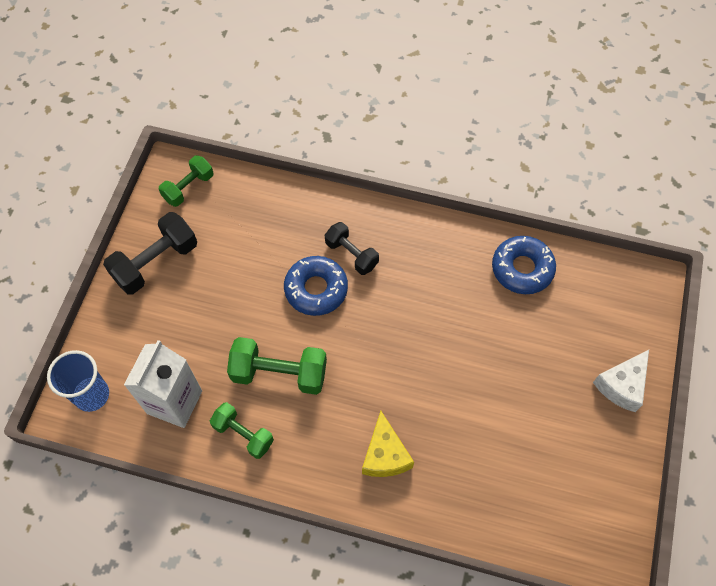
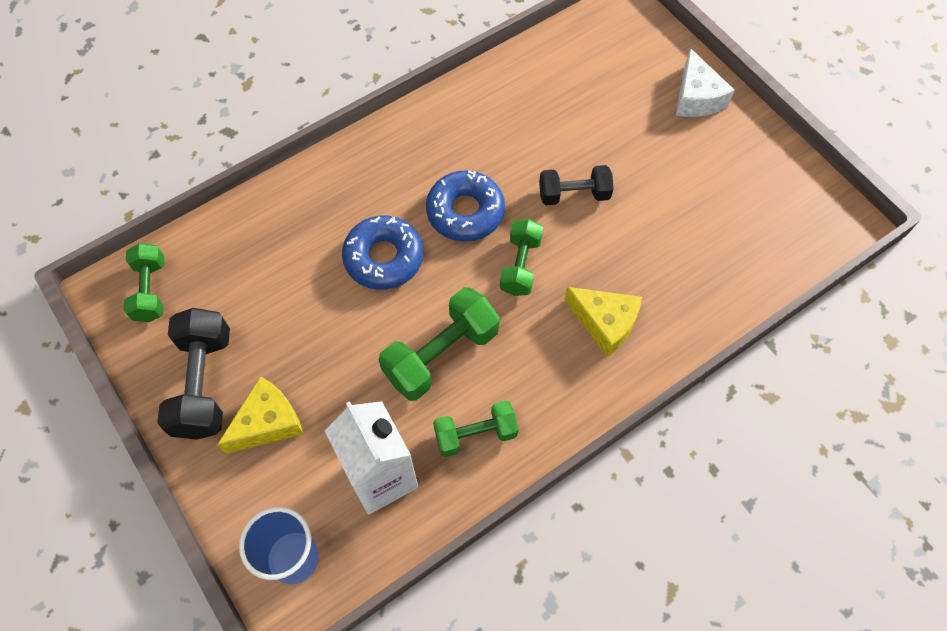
camera: 50 degrees left, 0 degrees up
(159, 315) = (268, 422): none -> yellow cheese
(351, 254) = (377, 202): black dumbbell -> black dumbbell (574, 195)
(381, 372) = (520, 265): none -> green dumbbell
(522, 269) = (525, 84): blue donut -> blue donut (465, 212)

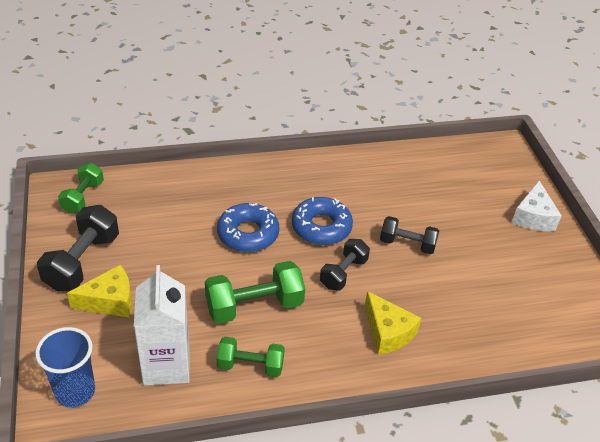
camera: 20 degrees right, 20 degrees down
(520, 265) = (343, 273): green dumbbell -> black dumbbell

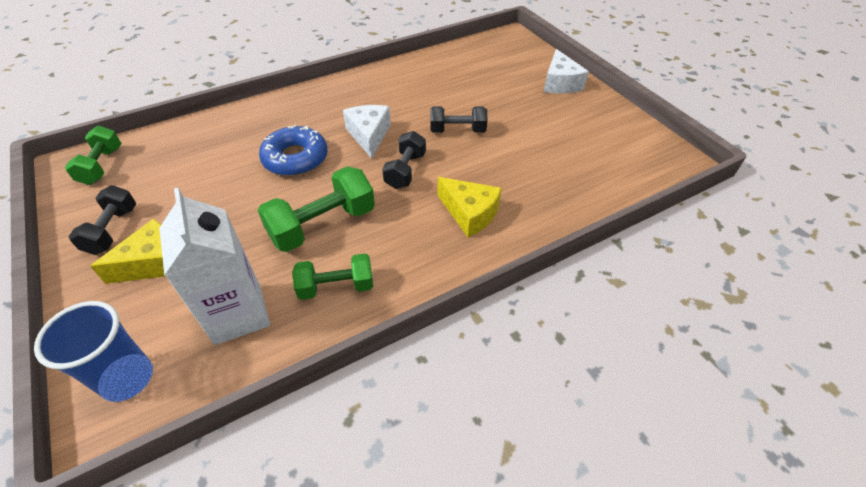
camera: 15 degrees left, 5 degrees up
(82, 262) = (112, 230): black dumbbell -> black dumbbell, size x0.65
(321, 227) = (369, 135): blue donut -> white cheese

